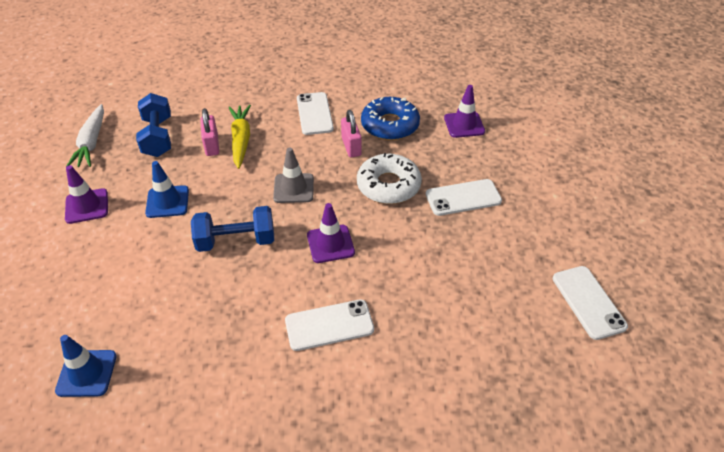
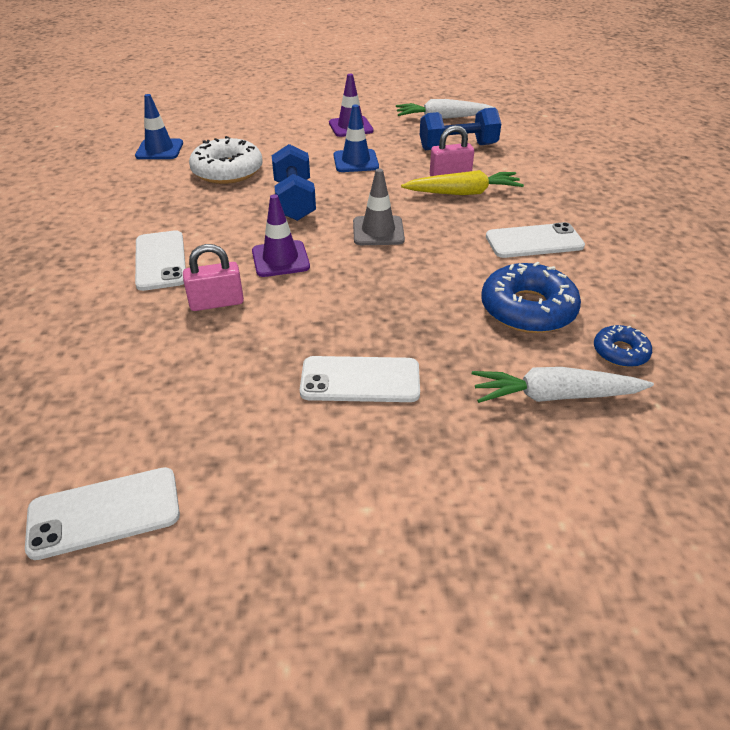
camera: 90 degrees right, 5 degrees down
(351, 147) = (467, 273): pink padlock -> pink padlock (217, 303)
(388, 185) = (386, 305): white donut -> white donut (227, 171)
(426, 98) = (620, 352): none -> blue donut
(463, 198) = (360, 380): white phone -> white phone turned 75 degrees counterclockwise
(464, 125) = (555, 396): purple traffic cone -> white carrot

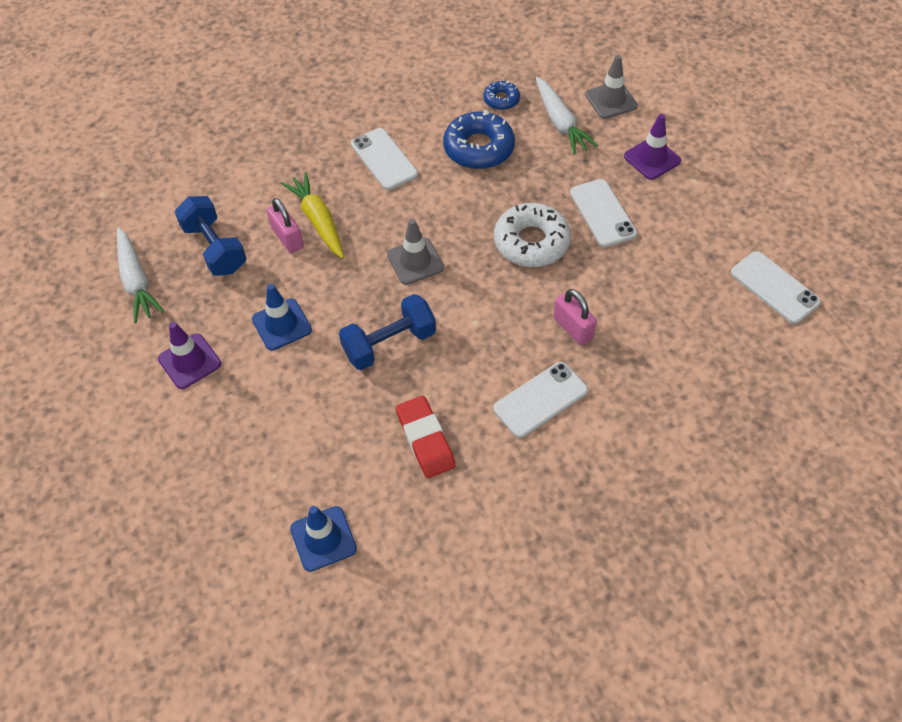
camera: 110 degrees left, 15 degrees up
(188, 198) = (425, 439): none -> red eraser
(227, 171) = (350, 434): white donut -> white donut (531, 242)
(280, 259) = (492, 312): purple traffic cone -> purple traffic cone (652, 159)
(593, 473) = (611, 100): none -> grey traffic cone

